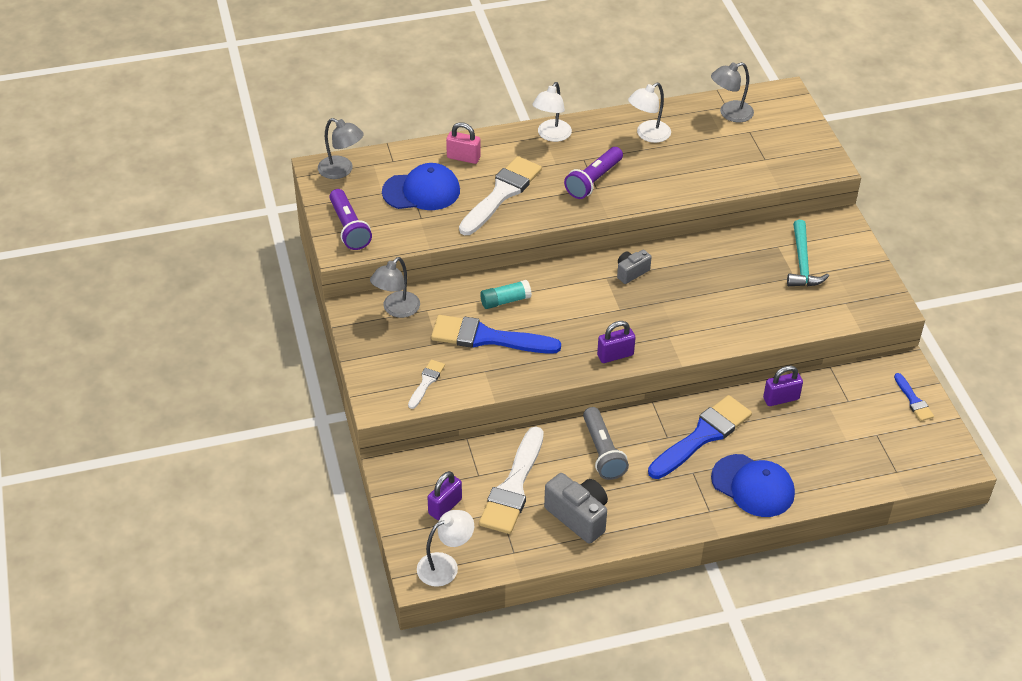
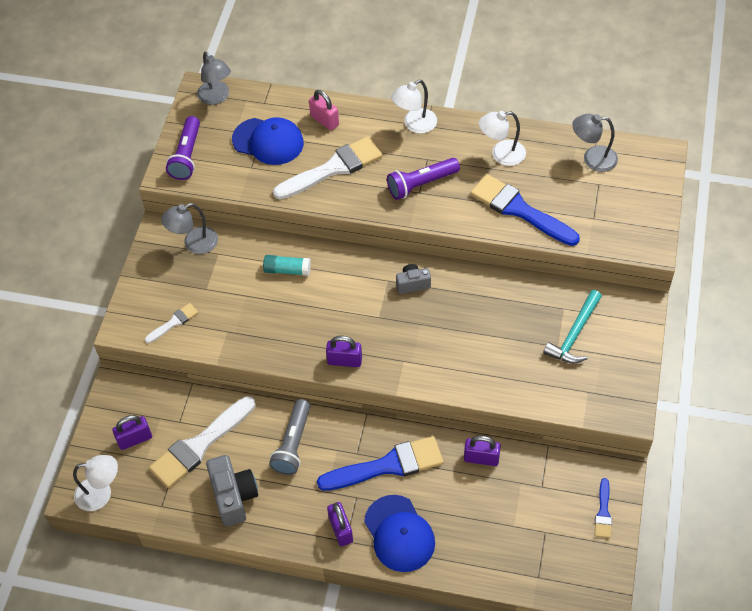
camera: 30 degrees right, 10 degrees up
(488, 338) = (250, 300): blue brush -> blue brush (519, 210)
(698, 504) = (341, 530): none -> purple padlock

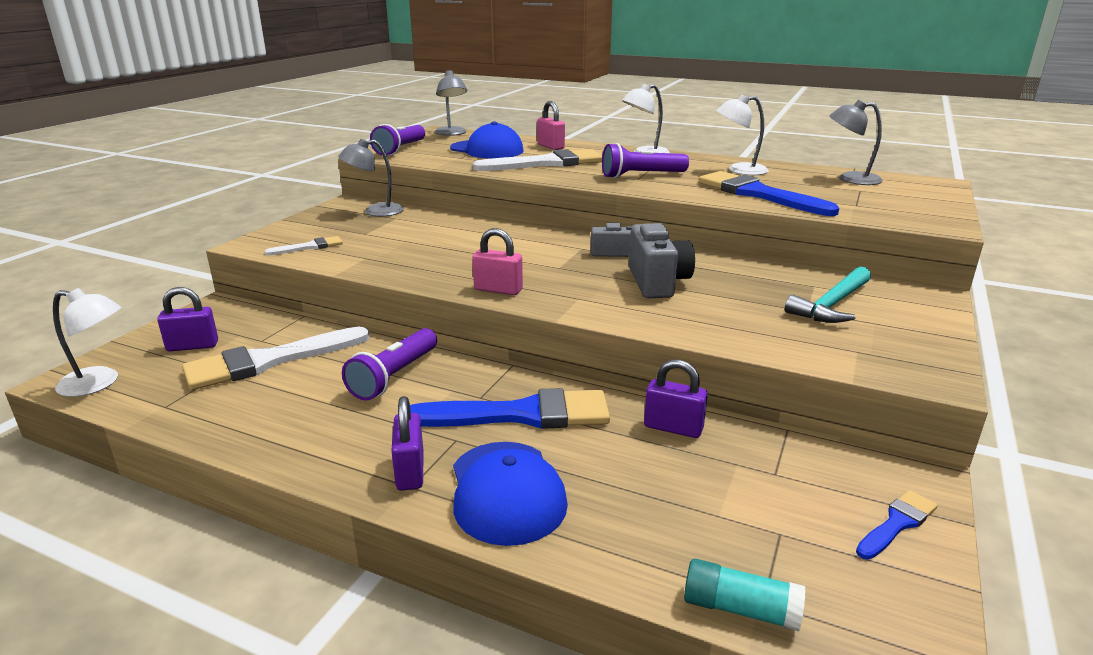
camera: 10 degrees right, 30 degrees down
(234, 496) = (273, 412): grey camera -> grey camera (657, 282)
(287, 270) = (465, 232): turquoise glue stick -> turquoise glue stick (740, 609)
(293, 444) = (394, 376): grey flashlight -> purple flashlight
(344, 361) = (498, 290): purple padlock -> pink padlock
(603, 512) = (897, 524): blue brush -> blue brush turned 150 degrees counterclockwise

